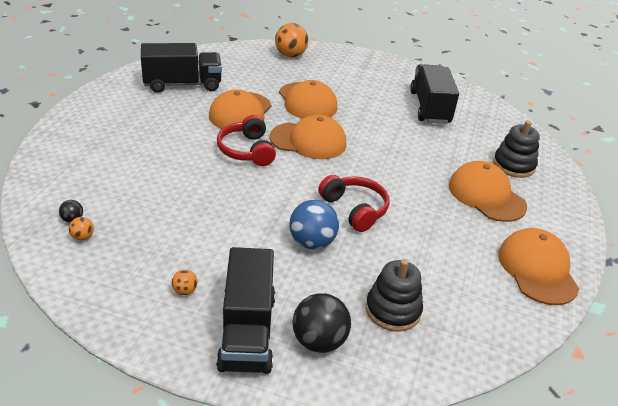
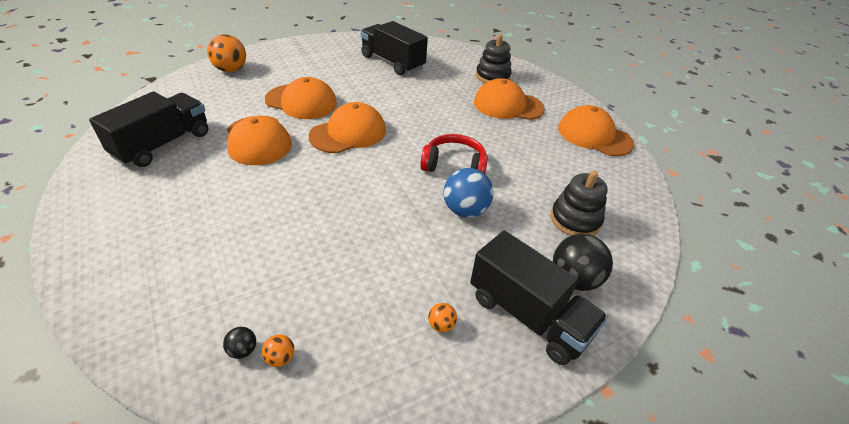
camera: 45 degrees left, 5 degrees up
(246, 150) = (312, 170): red headphones -> none

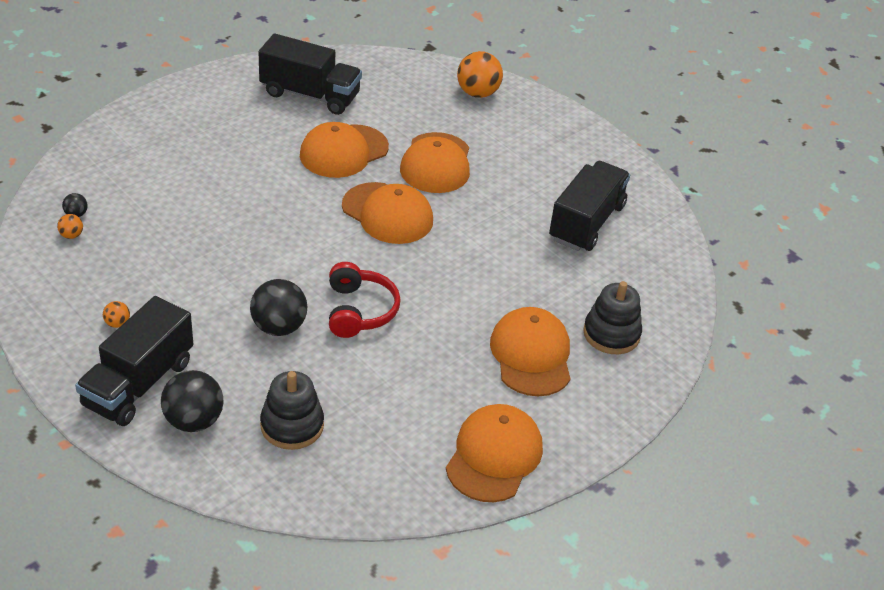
camera: 75 degrees right, 0 degrees up
(465, 210) = (279, 327): blue ball -> black ball

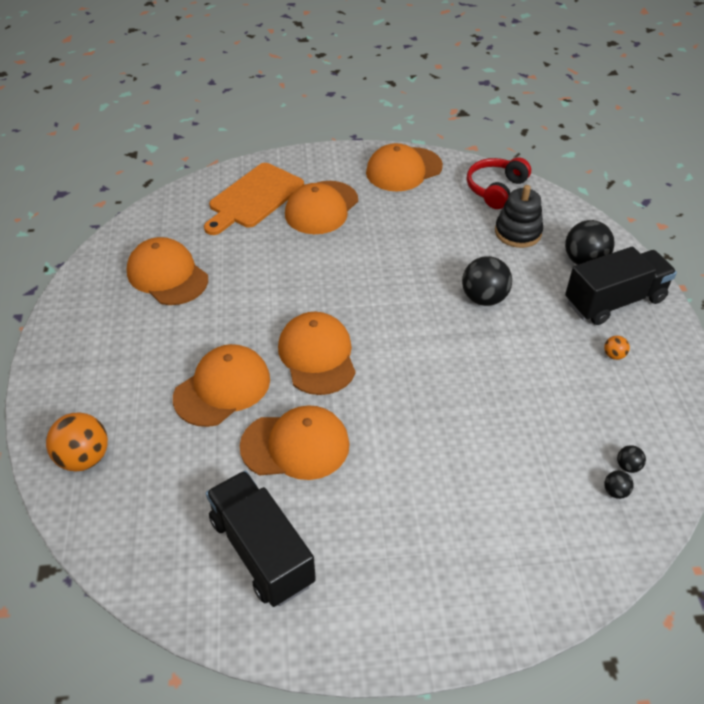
camera: 140 degrees left, 5 degrees up
(71, 235) = (628, 466): orange ball -> black ball
(359, 311) = (413, 284): red headphones -> red headphones (495, 189)
(586, 222) = (167, 275): black truck -> orange cap
(611, 334) = (254, 198): black stacking toy -> orange cutting board

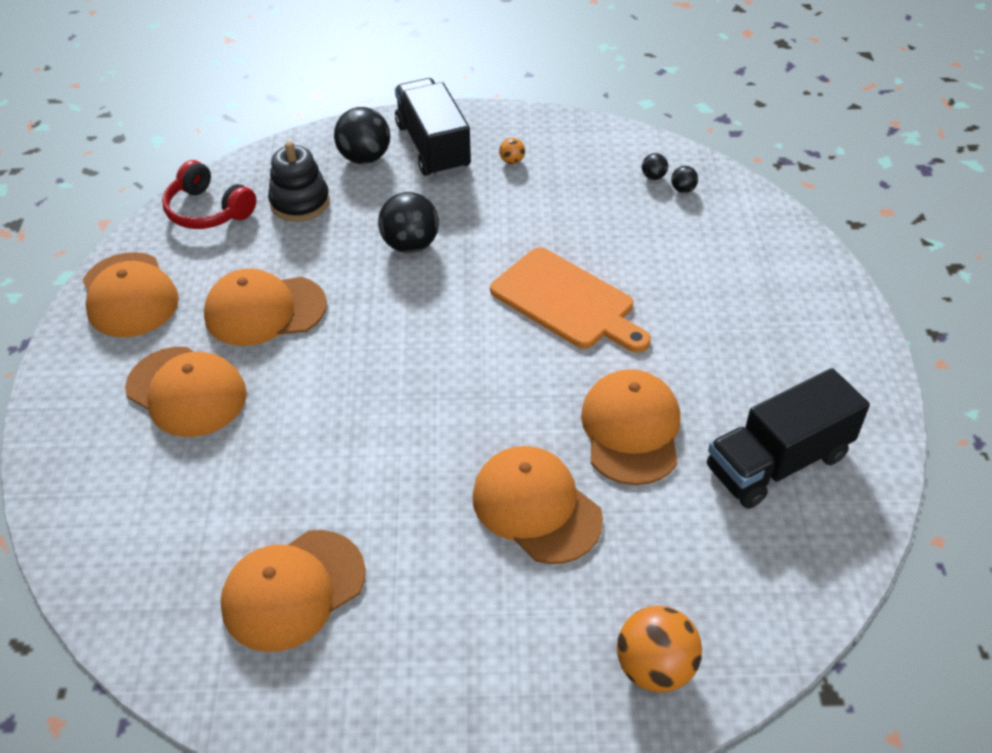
camera: 85 degrees left, 0 degrees up
(254, 198) = (132, 476): orange cutting board -> orange cutting board (567, 301)
(317, 356) = (488, 405): orange cap -> orange cap (265, 310)

